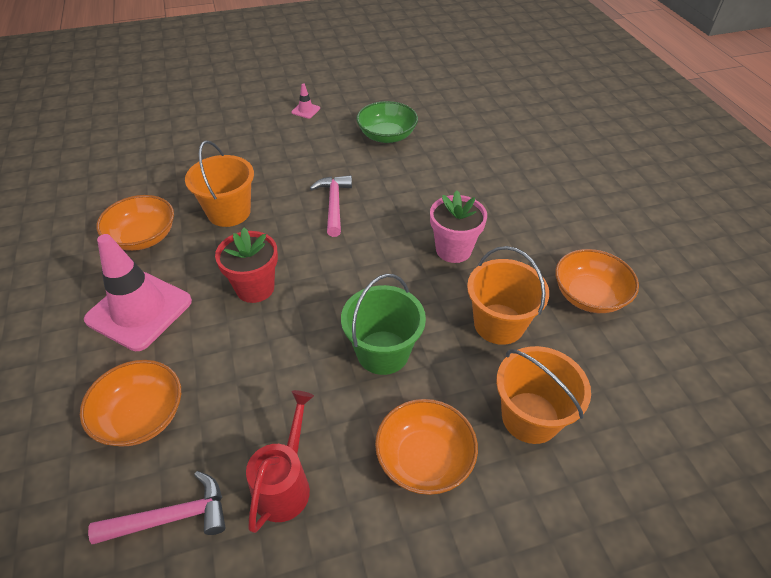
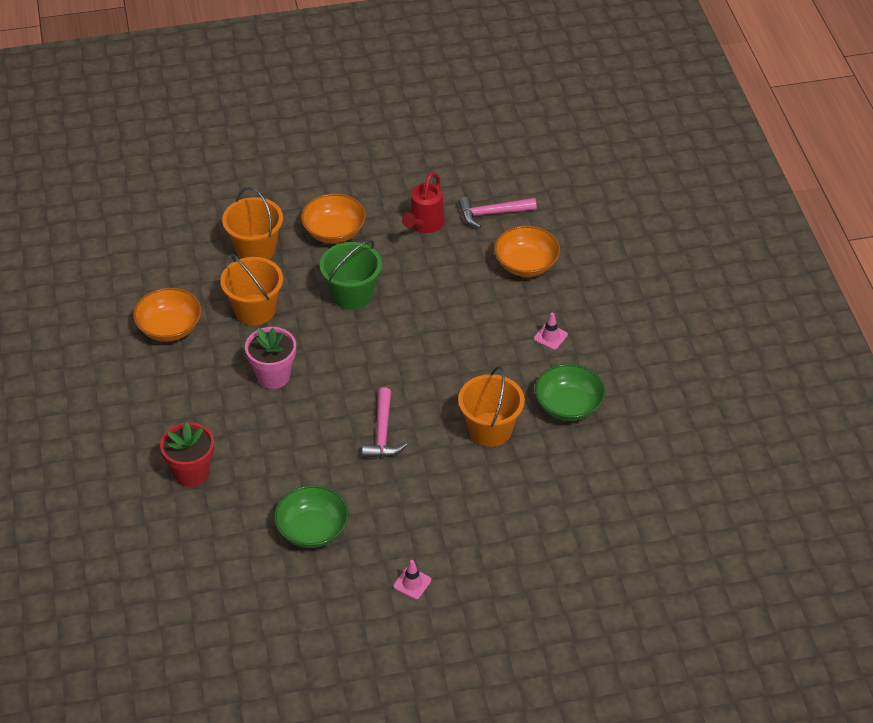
camera: 175 degrees left, 0 degrees up
(139, 310) = (550, 337): pink traffic cone -> pink traffic cone, size x0.41
(143, 237) = (568, 405): orange bowl -> green bowl
(255, 288) = (456, 350): red flower pot -> red flower pot (191, 473)

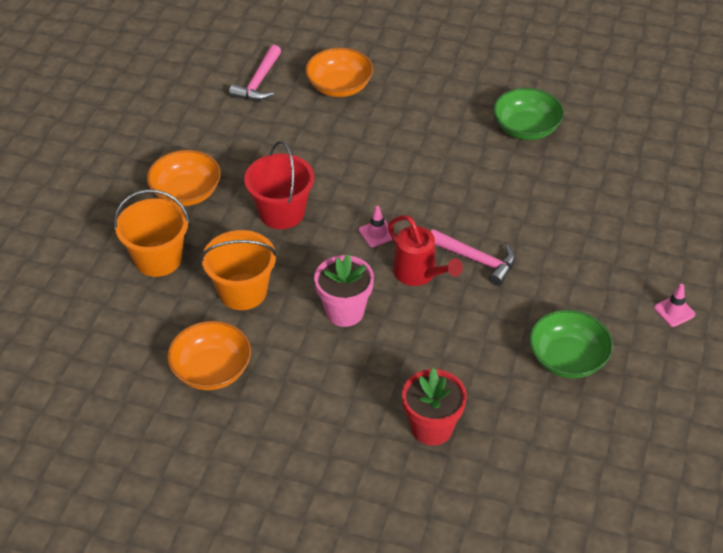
camera: 60 degrees left, 0 degrees up
(352, 294) = (282, 212): green bucket -> red bucket
(424, 224) = (233, 129): red watering can -> red watering can (419, 274)
(490, 429) = (521, 187): orange bucket -> none
(550, 337) = (438, 107): pink traffic cone -> pink traffic cone (377, 233)

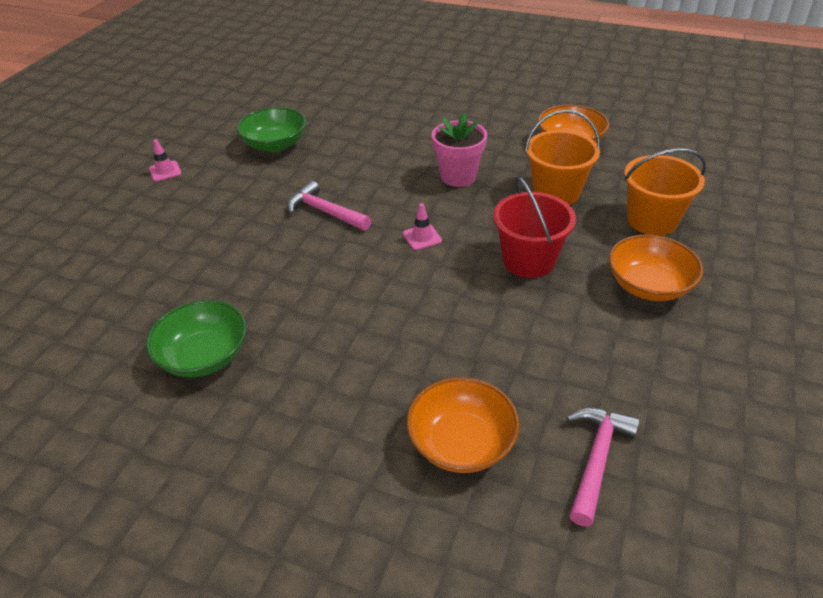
camera: 175 degrees left, 5 degrees down
(419, 274) = (384, 202): red watering can -> none
(432, 428) = (394, 112): red flower pot -> none

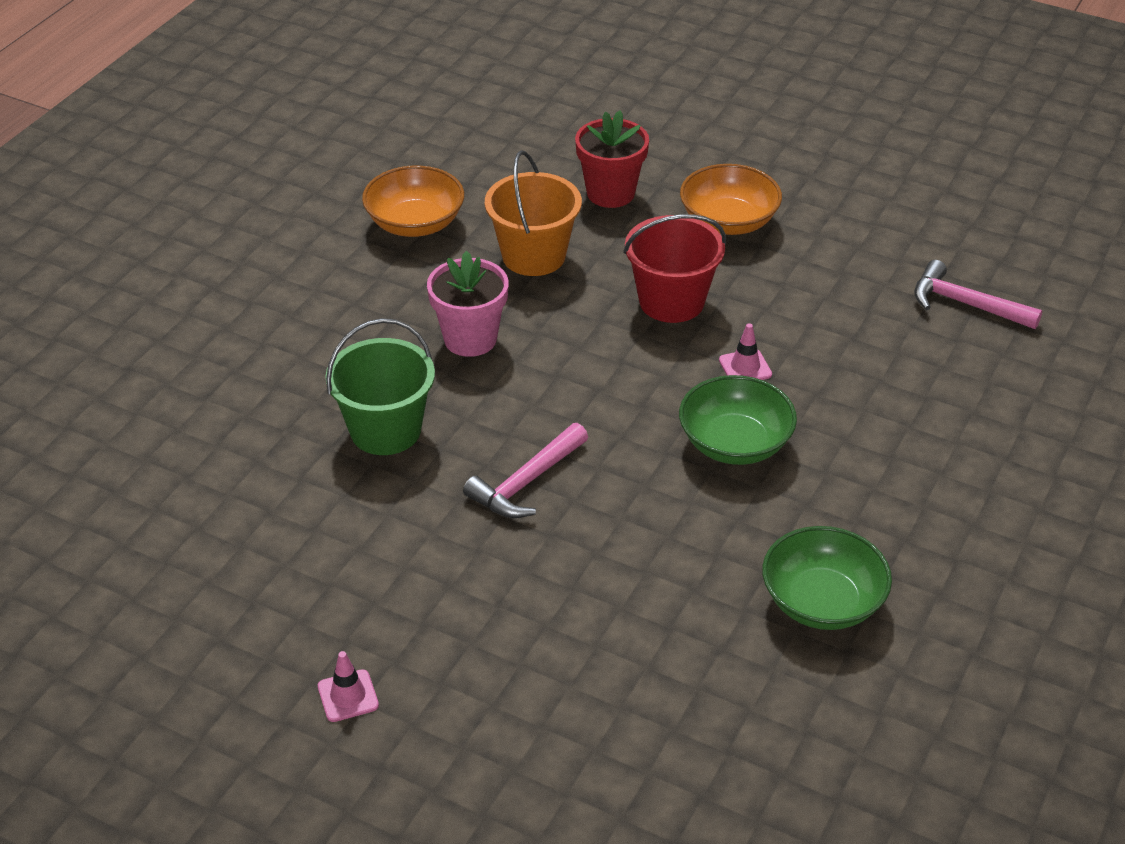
camera: 85 degrees left, 0 degrees up
(275, 145) = (306, 544): green bowl -> green bowl (735, 443)
(367, 157) = (385, 430): none -> green bucket
(422, 237) = (608, 387): pink traffic cone -> pink traffic cone (745, 367)
(461, 443) = (950, 388): orange bowl -> none
(652, 220) = (610, 193): orange bucket -> red flower pot

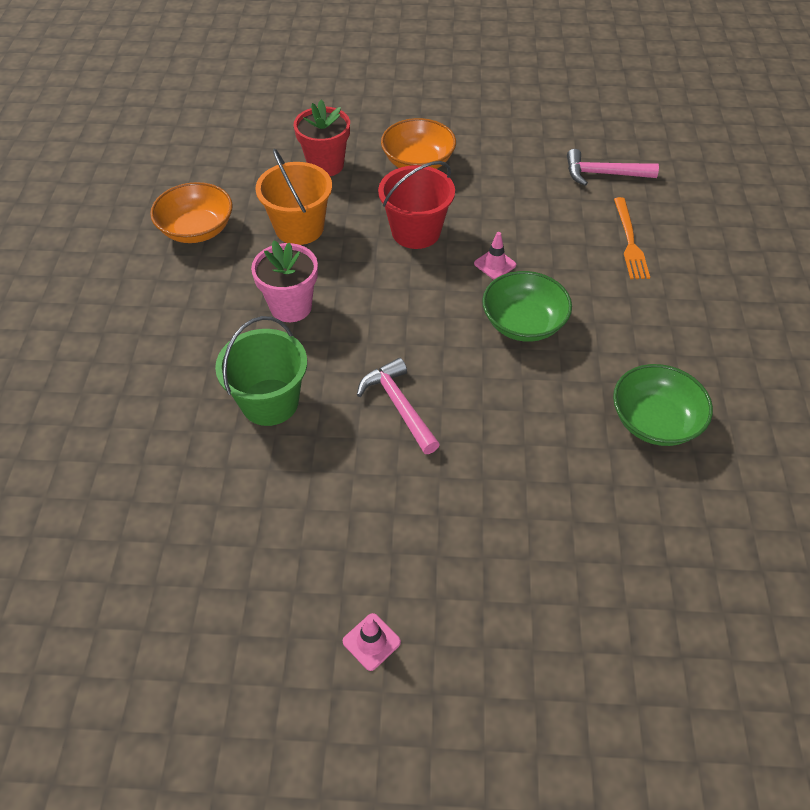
camera: 25 degrees left, 10 degrees up
(526, 482) = (399, 406): pink hammer -> pink hammer turned 135 degrees clockwise
(942, 394) = (630, 241): none -> orange fork

